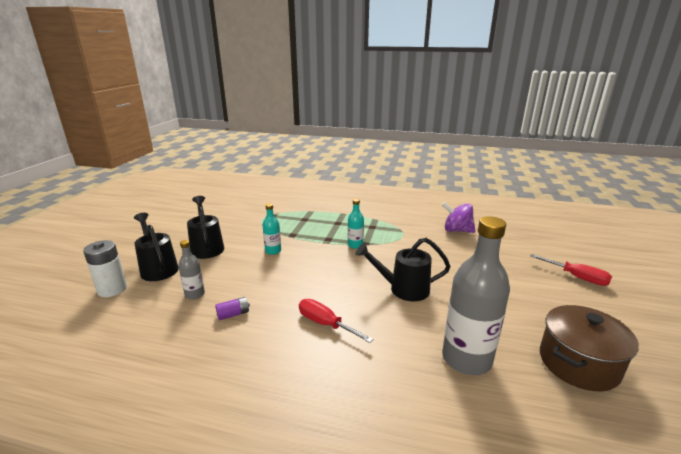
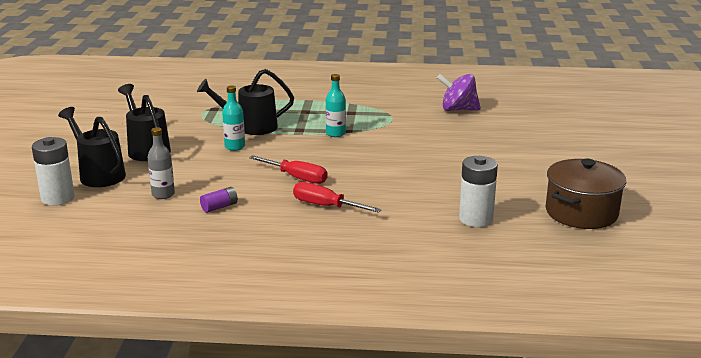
camera: 10 degrees left, 0 degrees up
(403, 289) = (403, 171): black watering can -> black watering can (250, 127)
(466, 359) = (475, 219): grey bottle -> white battery
(576, 277) = (592, 145): red screwdriver -> red screwdriver (296, 178)

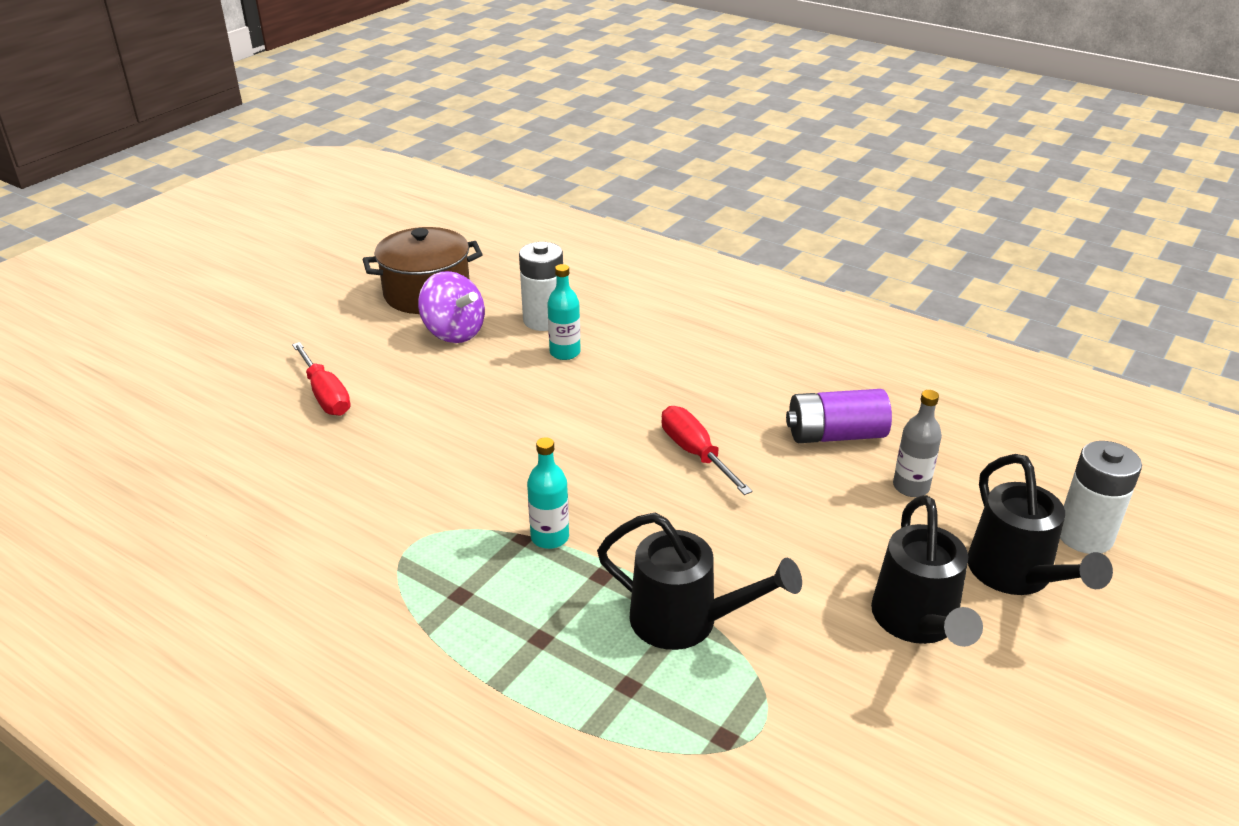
camera: 150 degrees left, 10 degrees up
(219, 207) = (835, 435): purple battery -> purple battery, size x1.84
(235, 147) = (749, 566): turquoise bottle -> turquoise bottle (565, 352)
(326, 206) = (694, 391): red screwdriver -> red screwdriver (325, 395)
(458, 109) = (274, 524): purple spinning top -> purple spinning top (454, 332)

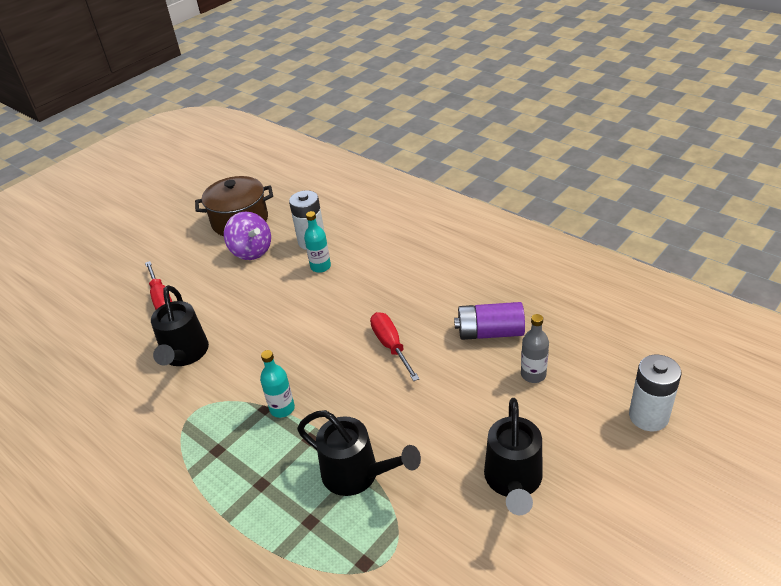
camera: 10 degrees right, 5 degrees up
(1016, 576) = (591, 447): black watering can -> black watering can (184, 355)

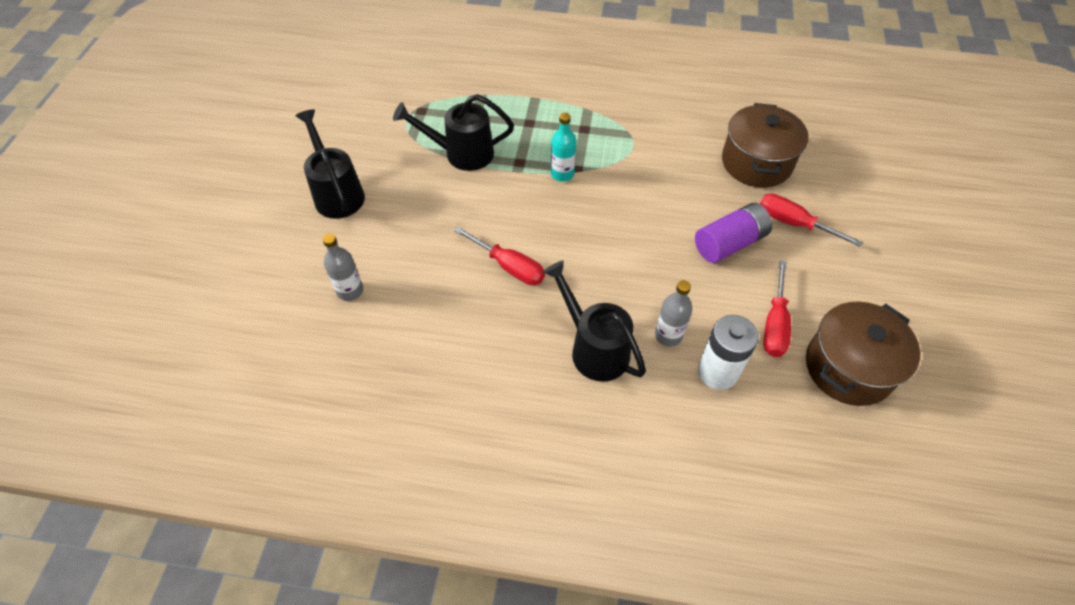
camera: 145 degrees right, 15 degrees up
(122, 352) = (756, 163): none -> brown pot
(184, 355) = (698, 182): black watering can -> black watering can (594, 348)
(251, 251) = (774, 324): purple spinning top -> red screwdriver
(320, 267) = (668, 335): turquoise bottle -> grey bottle
(490, 332) = (414, 322): purple battery -> purple battery (729, 243)
(648, 416) = (228, 290): white battery -> none

